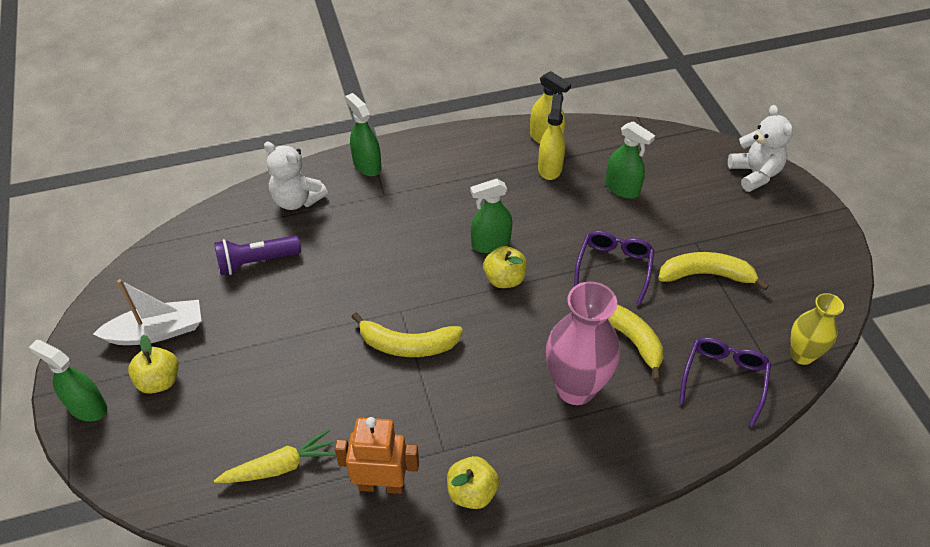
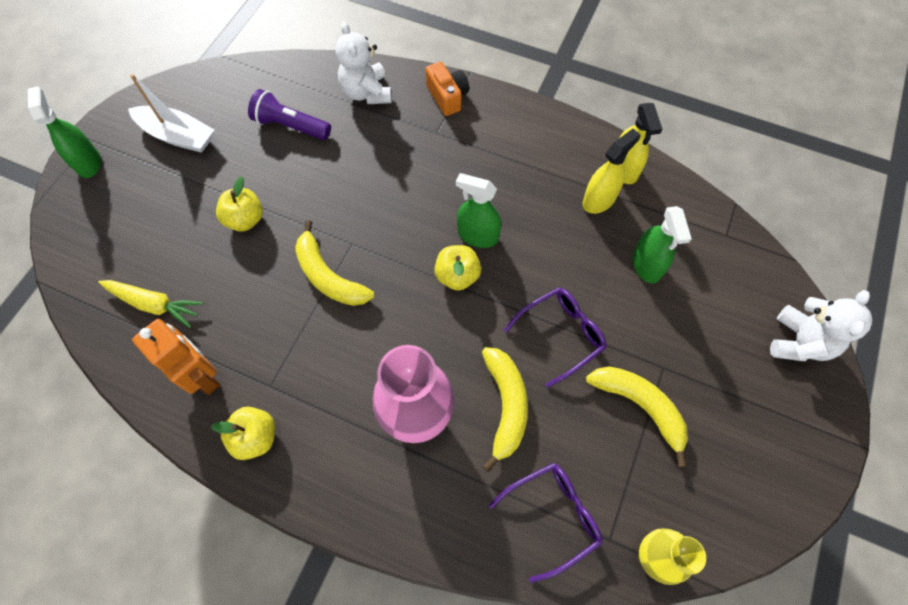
camera: 40 degrees right, 15 degrees up
(159, 381) = (145, 176): yellow apple -> yellow apple (245, 219)
(367, 165) = (447, 97): green spray bottle -> orange camera

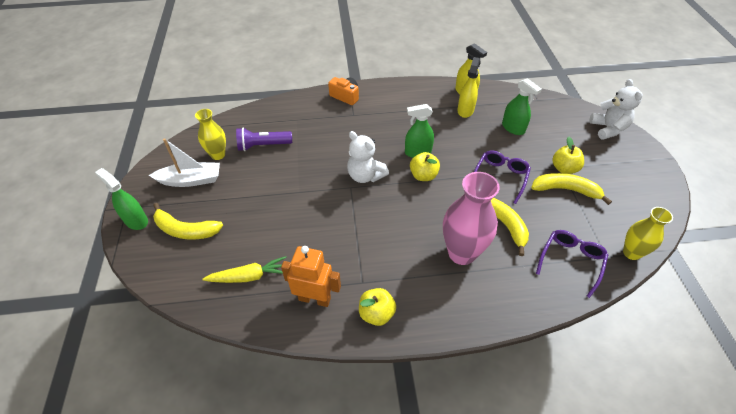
camera: 30 degrees left, 15 degrees down
(230, 114) = (218, 155): none -> yellow vase
(245, 219) = (273, 204): yellow apple -> yellow apple (564, 168)
(328, 276) = (350, 209): yellow banana -> yellow banana (185, 230)
(367, 93) = (297, 112): white teddy bear -> white teddy bear (365, 176)

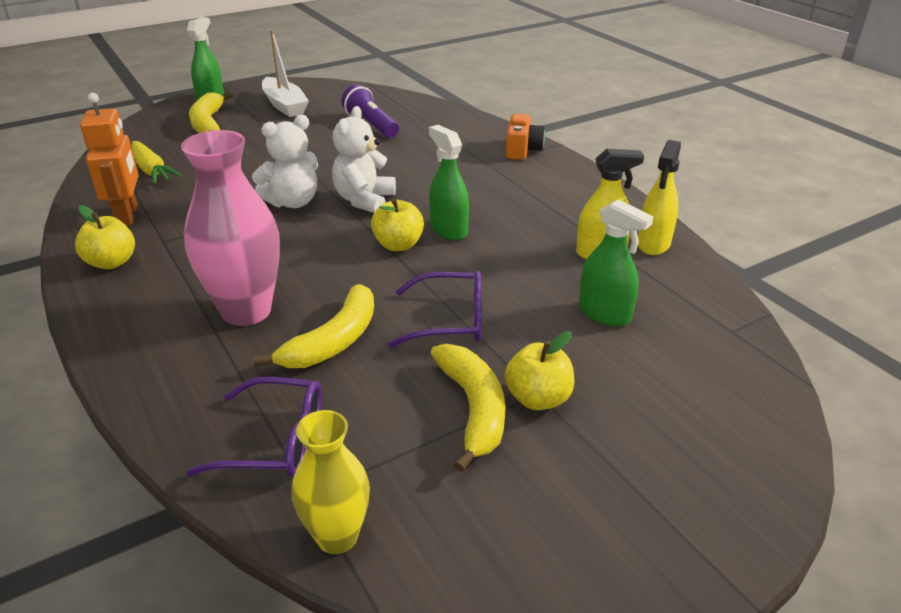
camera: 65 degrees right, 15 degrees down
(218, 155) = (335, 107): yellow vase -> none
(513, 128) = (604, 313): green spray bottle -> green spray bottle turned 75 degrees counterclockwise
(608, 129) = (745, 455): white teddy bear -> white teddy bear (293, 202)

